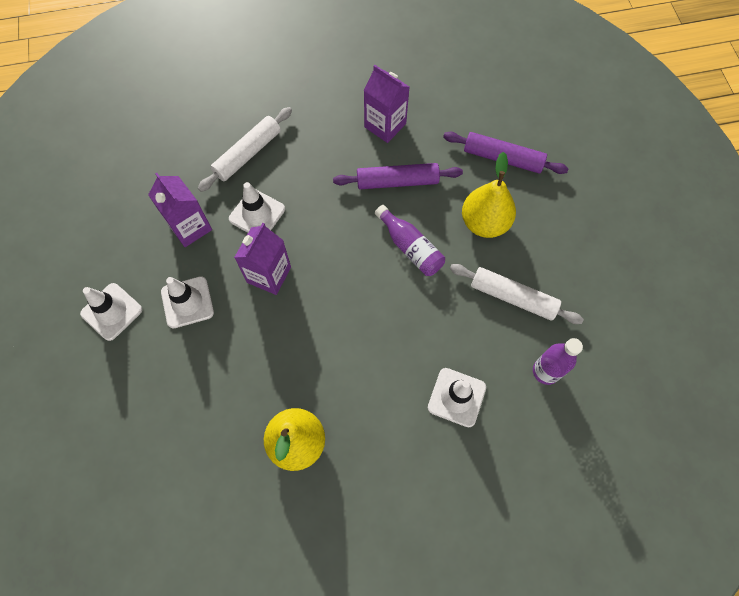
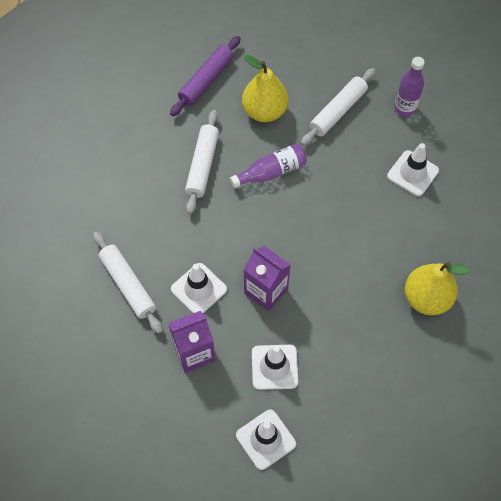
camera: 75 degrees left, 5 degrees down
(385, 125) = (139, 160): purple carton -> none
(397, 181) = (202, 165): purple rolling pin -> white rolling pin

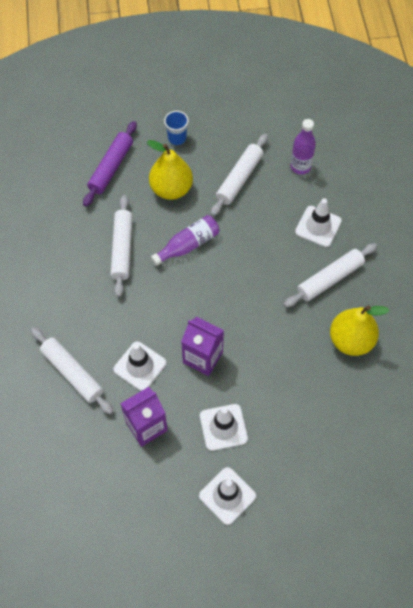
camera: 10 degrees left, 0 degrees up
(280, 60) = (177, 138): none -> blue cup
(415, 230) = (330, 279): none -> white rolling pin

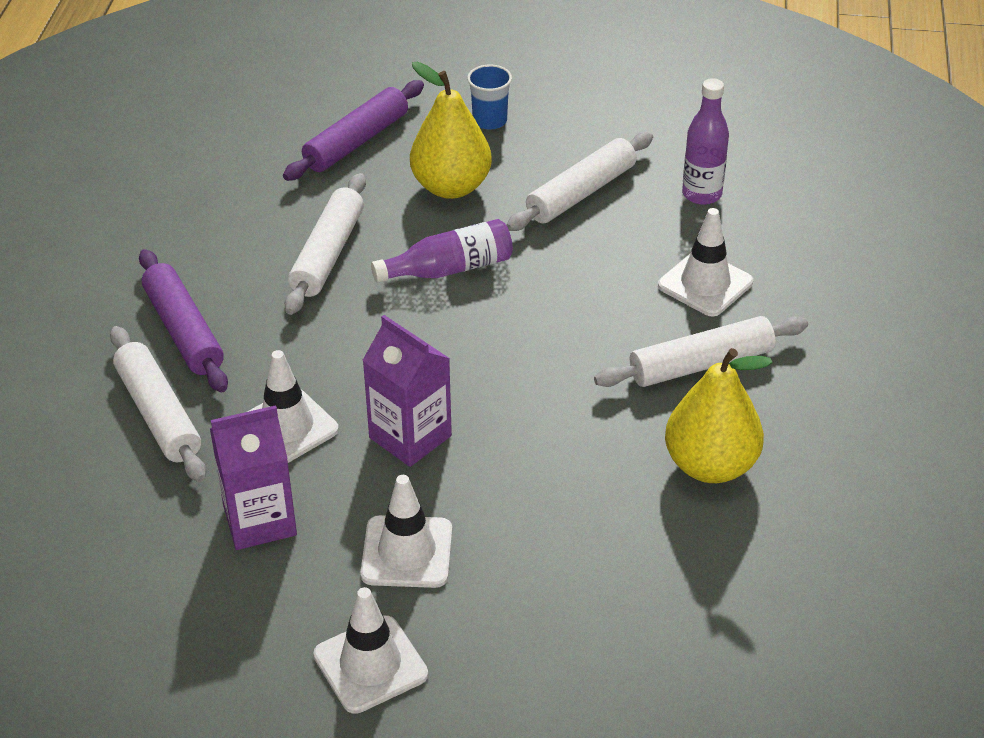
camera: 15 degrees right, 20 degrees down
(65, 317) = (183, 331): none -> purple rolling pin

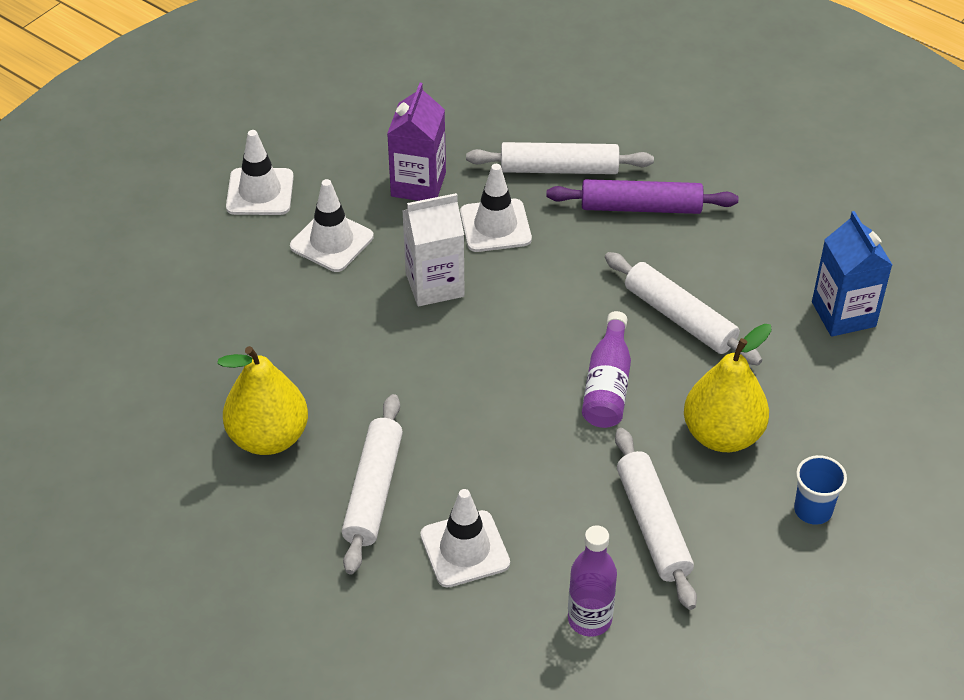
camera: 120 degrees right, 5 degrees up
(250, 163) = (843, 314): none -> blue carton
(356, 142) = (835, 397): purple rolling pin -> none
(410, 437) = (434, 285): purple carton -> white carton

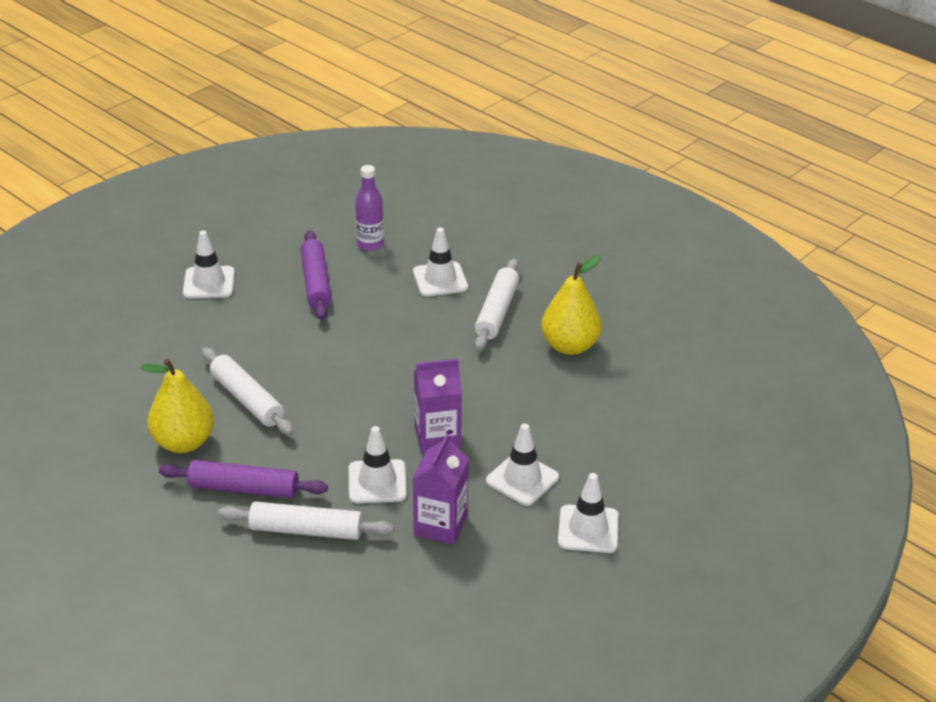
camera: 175 degrees left, 10 degrees down
(434, 285) = (437, 438): white carton -> purple carton
(607, 385) = (319, 359): purple bottle -> none
(653, 525) = (316, 282): white rolling pin -> purple rolling pin
(722, 435) = (249, 325): yellow pear -> yellow pear (184, 442)
(813, 510) = (209, 283): blue cup -> white traffic cone
(843, 314) = (118, 392): blue carton -> none

